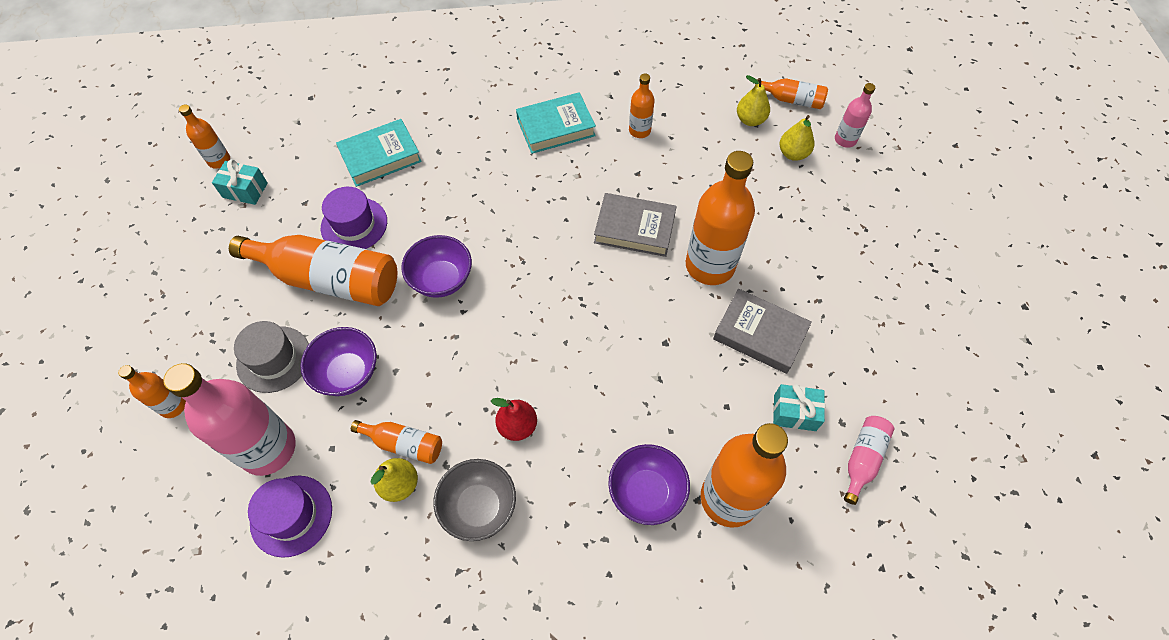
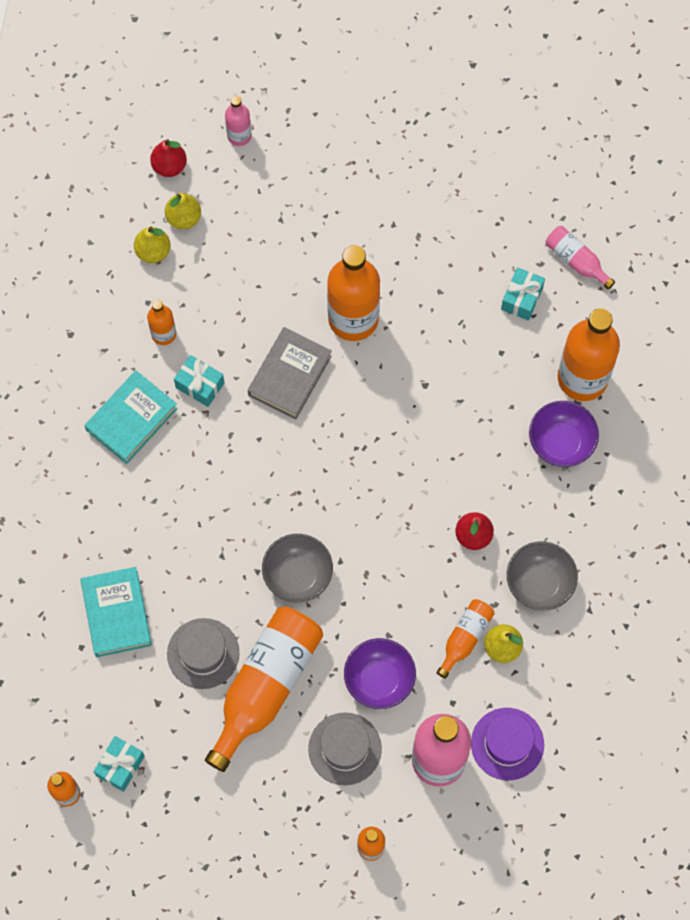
camera: 75 degrees left, 10 degrees up
(354, 225) = (203, 653): purple hat -> grey hat
(441, 280) = (298, 575): purple bowl -> grey bowl
(556, 127) = (131, 419): turquoise book -> turquoise book turned 45 degrees clockwise
(602, 166) = (200, 385): none -> turquoise gift
(760, 334) = (439, 300): grey book -> none
(792, 100) = (169, 166): orange bottle -> red pear
(793, 154) = (241, 193): yellow pear -> yellow pear (153, 251)

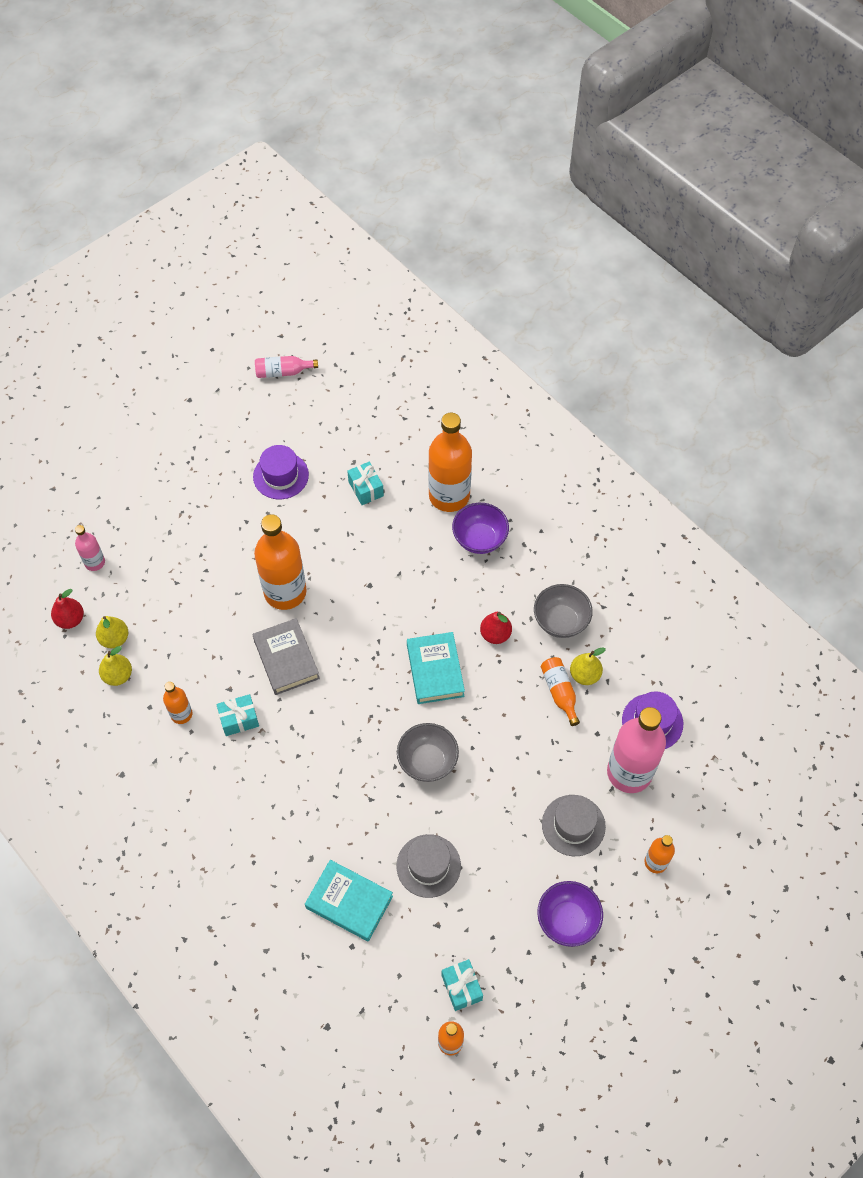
camera: 50 degrees left, 10 degrees down
(131, 419) = (220, 782): turquoise book -> turquoise book (435, 670)
(266, 686) = (487, 842): orange bottle -> none
(379, 679) = (543, 766): purple bowl -> purple bowl (567, 920)
(467, 213) = (281, 476): none -> purple hat
(576, 260) = (370, 442): pink bottle -> pink bottle (283, 372)

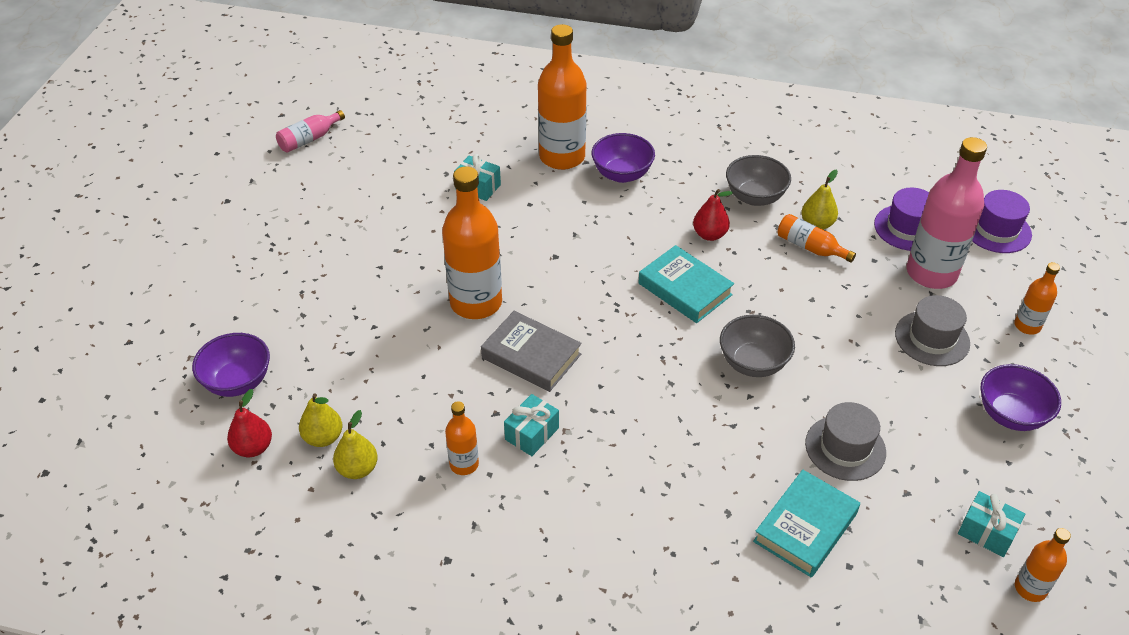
camera: 35 degrees left, 15 degrees down
(95, 562) = (238, 382): pink bottle -> purple bowl
(281, 476) = (382, 215): purple hat -> purple hat (996, 230)
(349, 902) = (805, 527): turquoise book -> turquoise book turned 45 degrees counterclockwise

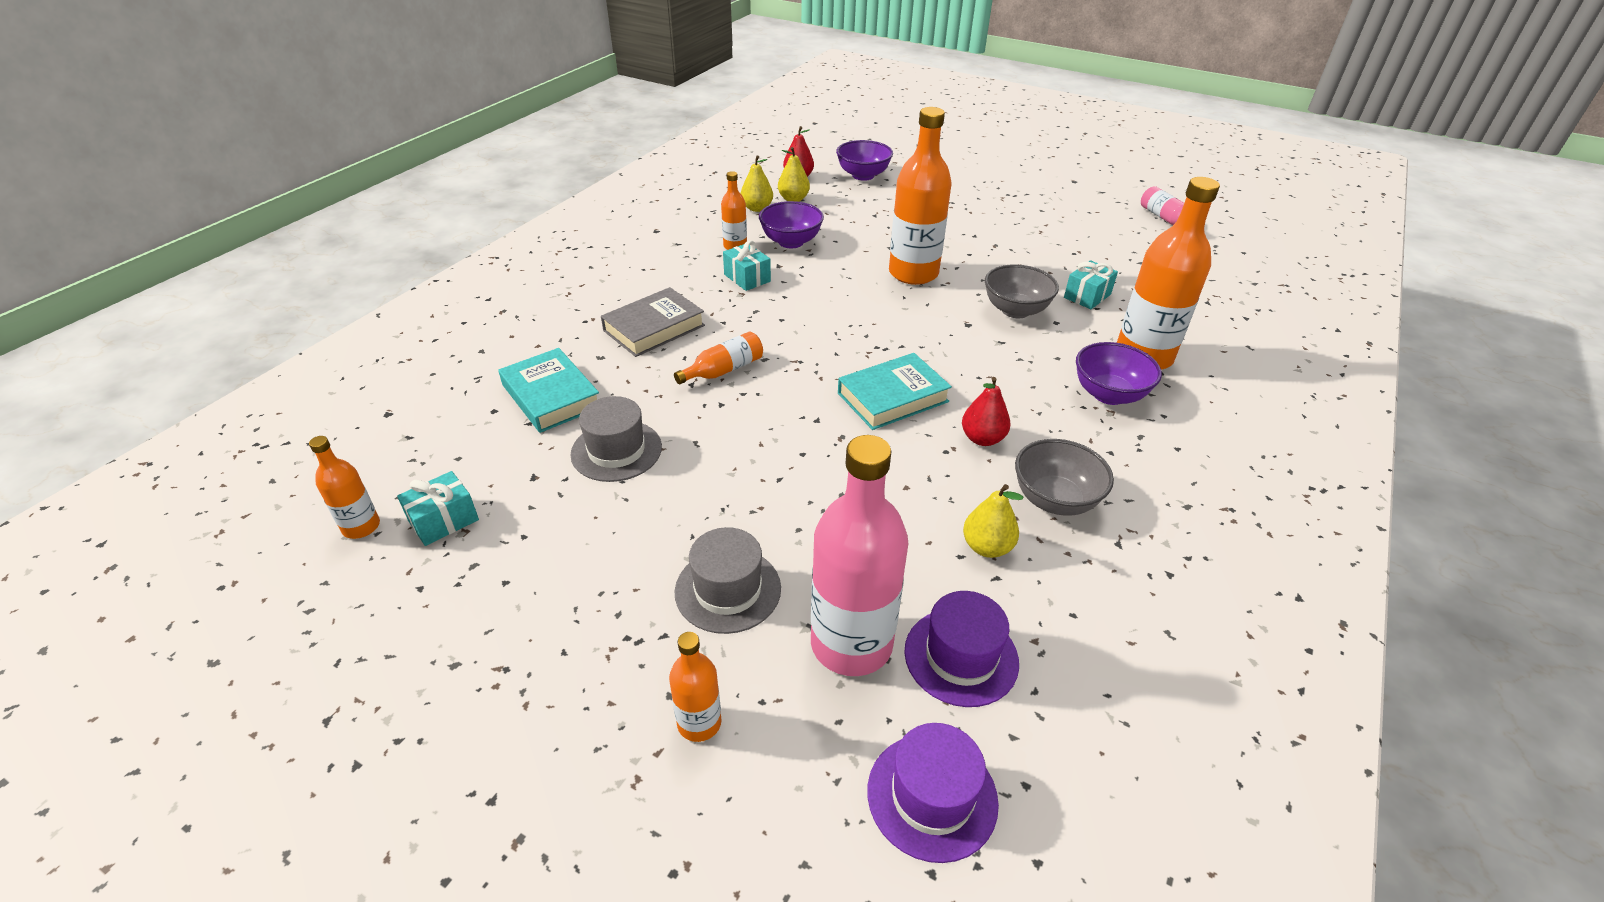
camera: 105 degrees right, 5 degrees down
(531, 356) = (835, 290): grey book -> grey book (654, 328)
(753, 363) = (763, 418): grey bowl -> grey bowl (1015, 310)
(810, 247) = (940, 524): orange bottle -> orange bottle (724, 370)
(1010, 415) = (565, 618): purple bowl -> purple bowl (791, 242)

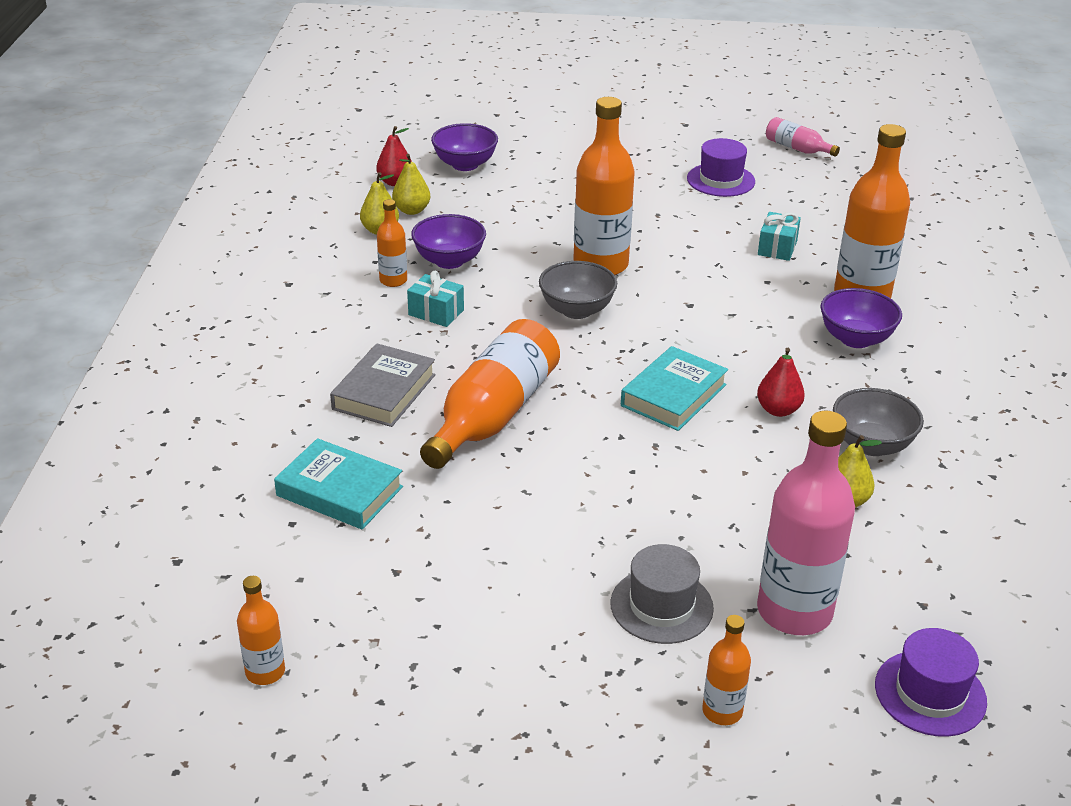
camera: 25 degrees left, 5 degrees down
(443, 520) = (344, 638): turquoise gift -> none
(616, 450) = (455, 522): grey hat -> none
(724, 370) = (493, 415): orange bottle -> orange bottle, size x2.02
(961, 656) = (883, 591): purple hat -> purple hat (720, 180)
(1015, 310) = (723, 279): grey bowl -> grey bowl (576, 310)

